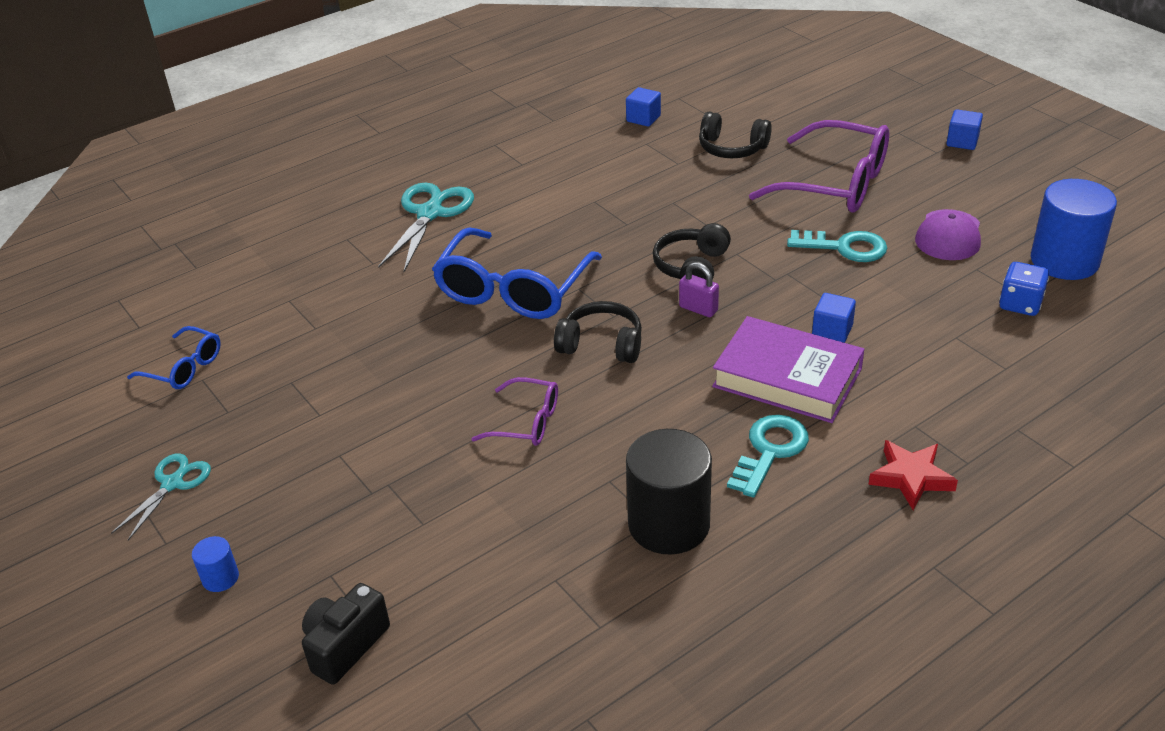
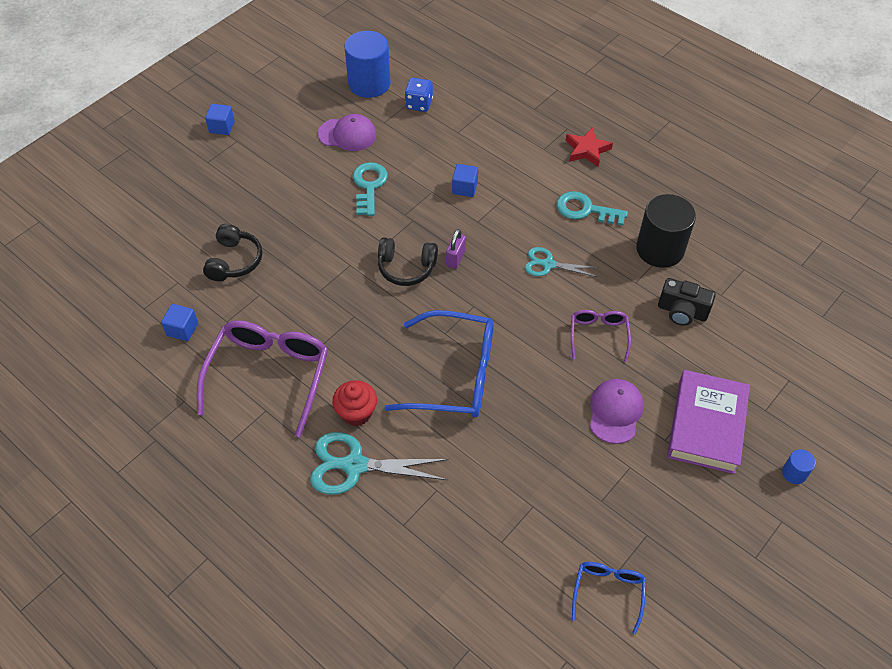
camera: 105 degrees left, 15 degrees up
(172, 484) = (730, 542): turquoise scissors -> turquoise scissors (548, 264)
(345, 646) = (810, 385): black camera -> black camera (682, 312)
(401, 416) = (615, 412): none -> purple cap
(493, 218) = (356, 413): none -> red cupcake
(601, 344) = (508, 307): black headphones -> none
(787, 377) = (516, 206): purple book -> purple book (706, 425)
(834, 184) = (285, 195): purple glasses -> purple glasses (269, 376)

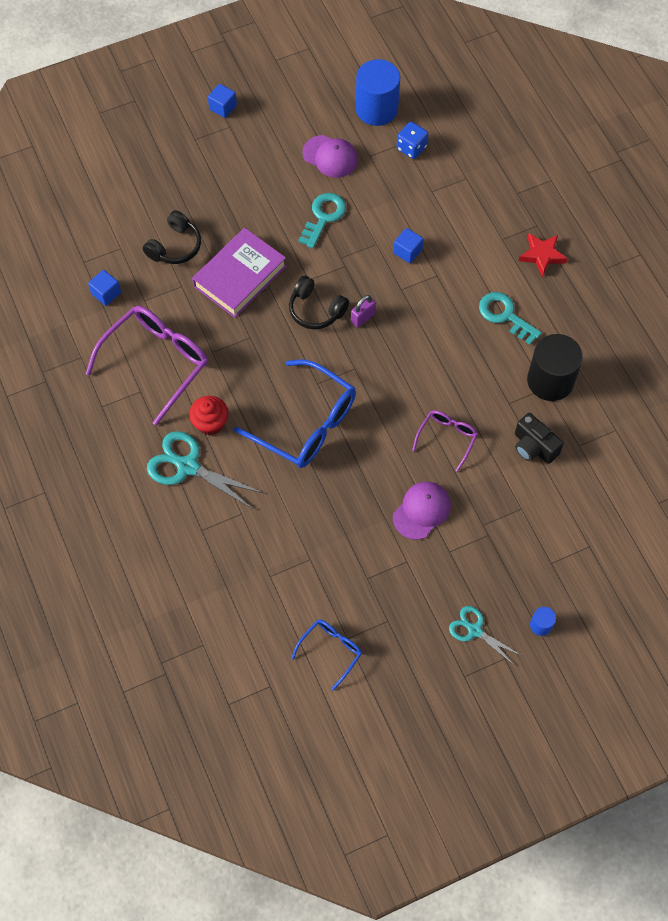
camera: 25 degrees right, 10 degrees up
(548, 264) = (441, 355): turquoise scissors -> turquoise scissors (475, 630)
(706, 425) = (492, 554): purple book -> purple book (240, 276)

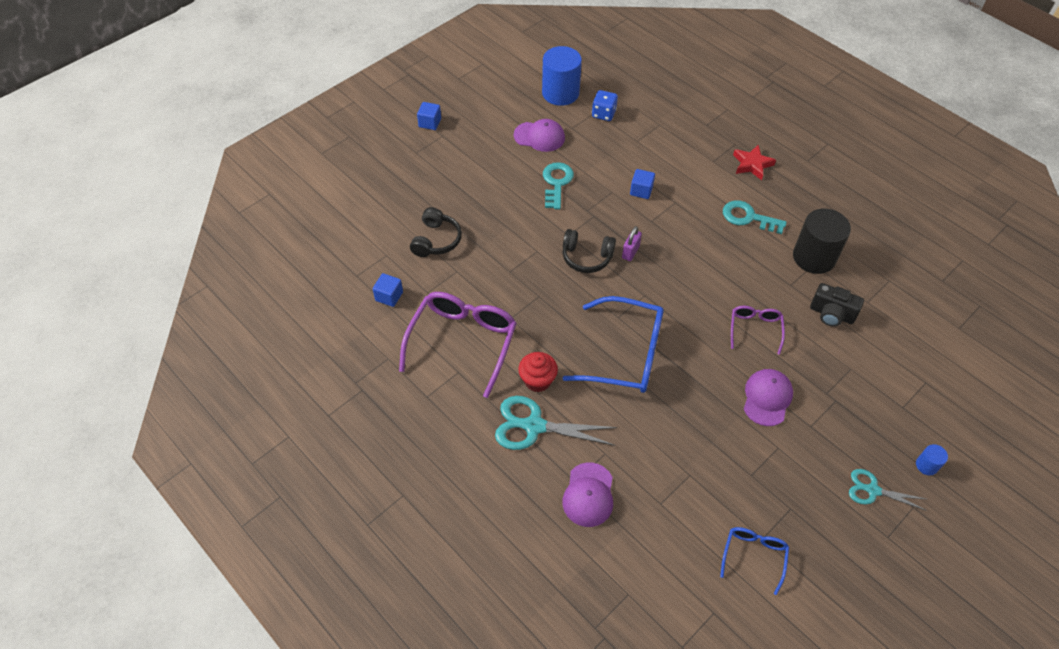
camera: 20 degrees left, 10 degrees down
(208, 546) = (588, 495): none -> purple cap
(240, 276) = (506, 249): purple book -> none

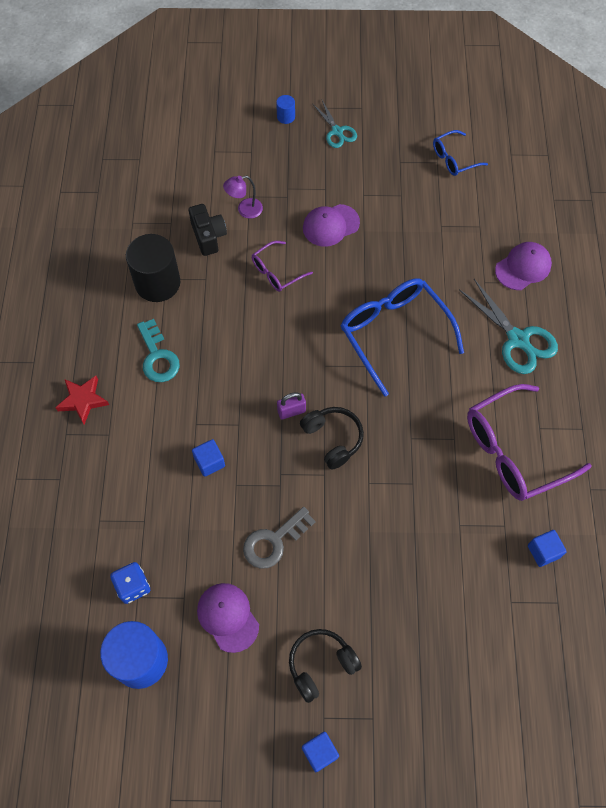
camera: 135 degrees left, 10 degrees up
(436, 240) = (449, 577): black headphones -> black headphones (321, 665)
(537, 380) = (482, 370): red cupcake -> none
(556, 183) = (274, 541): turquoise key -> grey key
(838, 355) = (245, 210): none -> purple lamp

